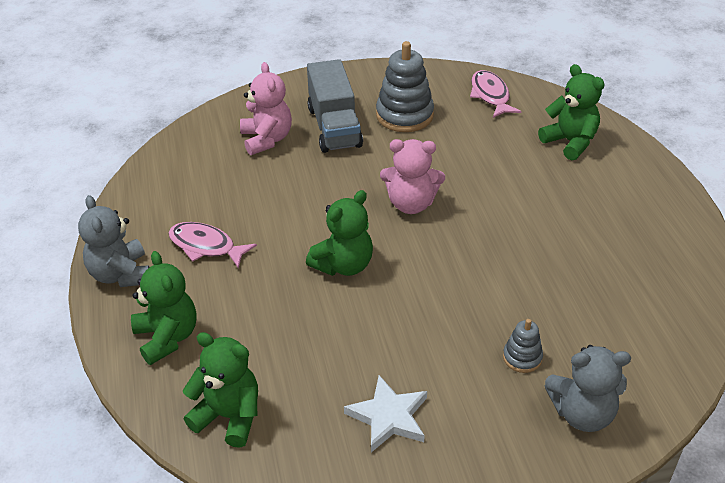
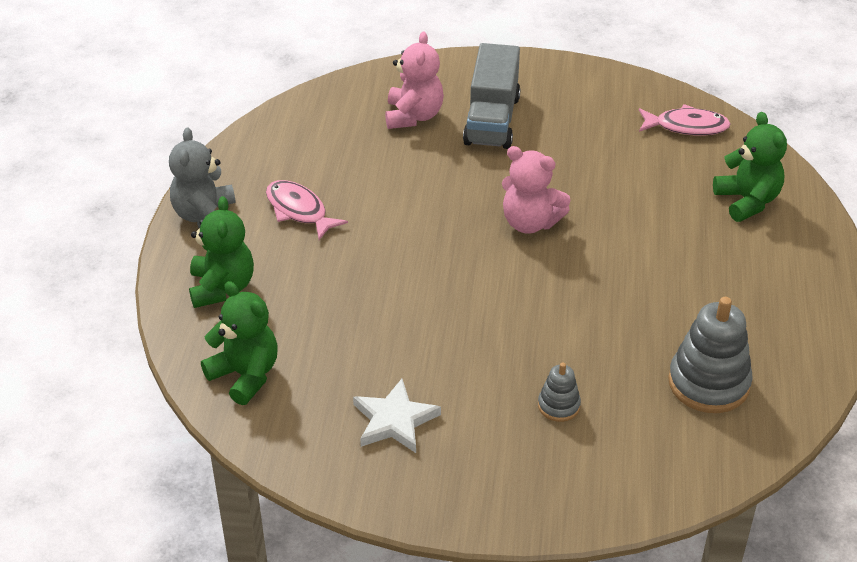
camera: 20 degrees right, 0 degrees up
(343, 265) = (426, 266): green teddy bear -> none
(404, 115) = (576, 125): grey stacking toy -> grey stacking toy (708, 383)
(490, 95) = (686, 126): pink fish -> pink fish turned 90 degrees clockwise
(582, 413) = (589, 475): grey teddy bear -> none

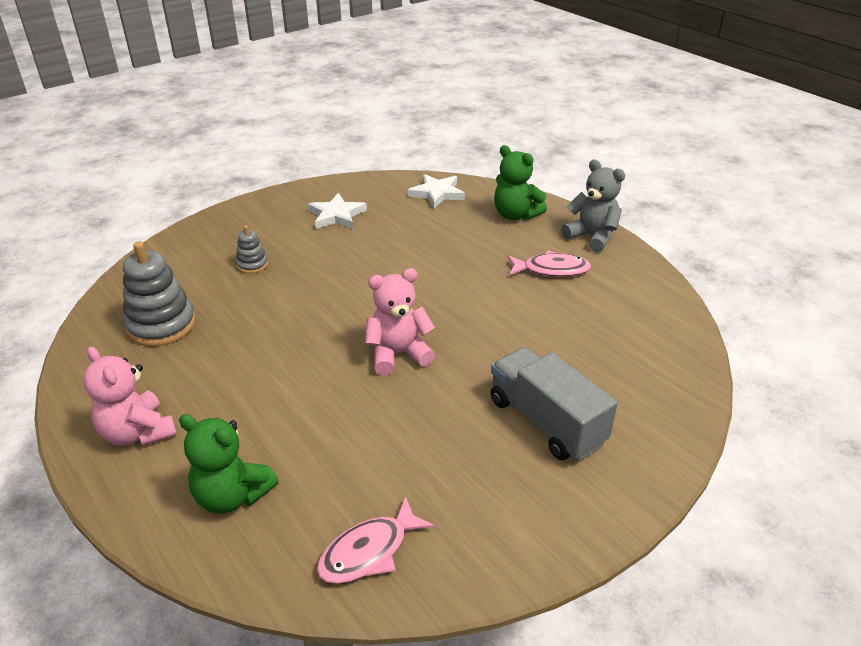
camera: 135 degrees right, 5 degrees down
(245, 375) = (437, 193): green teddy bear -> white star
(413, 116) = (605, 381): pink teddy bear -> pink teddy bear (138, 433)

